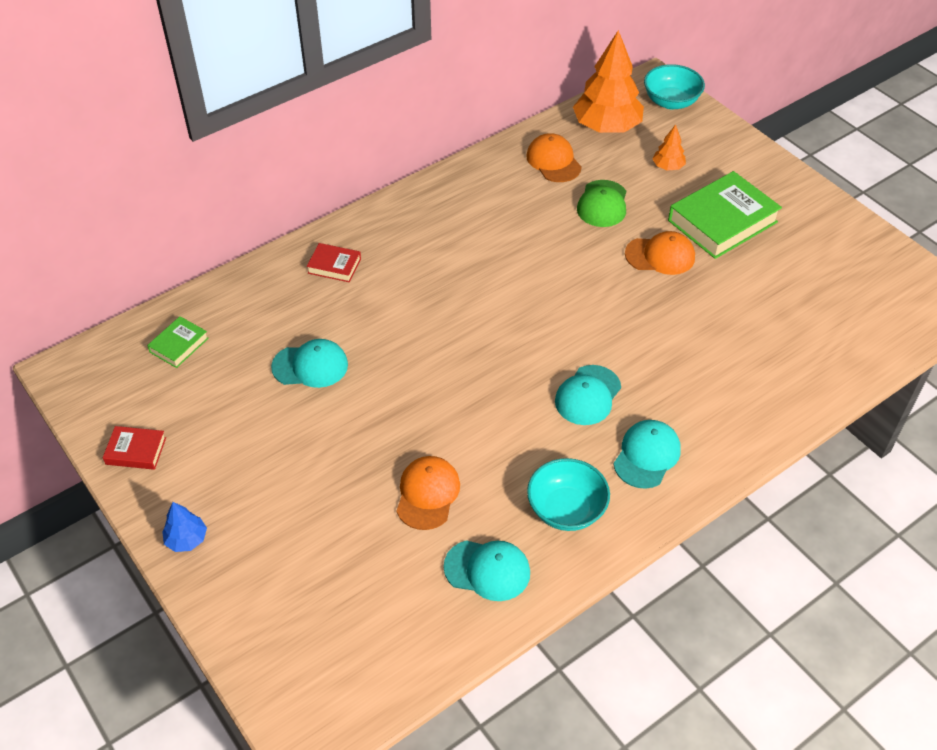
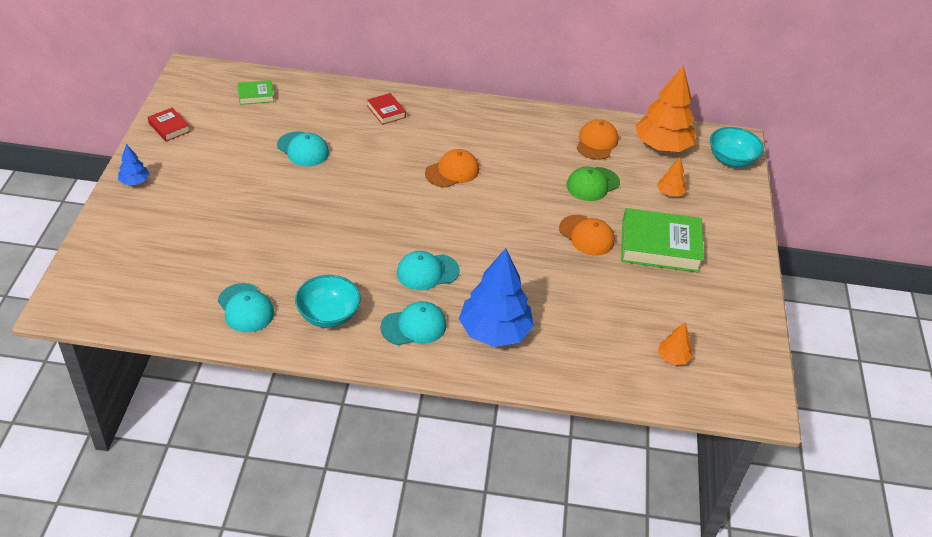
camera: 40 degrees right, 5 degrees down
(427, 494) = (270, 250): orange cap -> orange cap (452, 171)
(711, 403) = (494, 331): none -> blue tree
(855, 312) = (673, 358): none -> orange tree

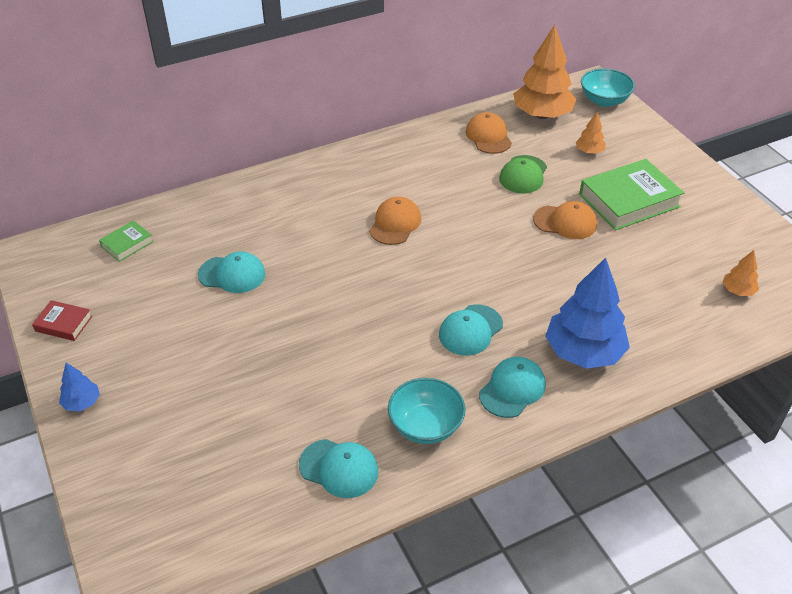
camera: 30 degrees left, 0 degrees up
(386, 111) = (276, 197): red book -> none

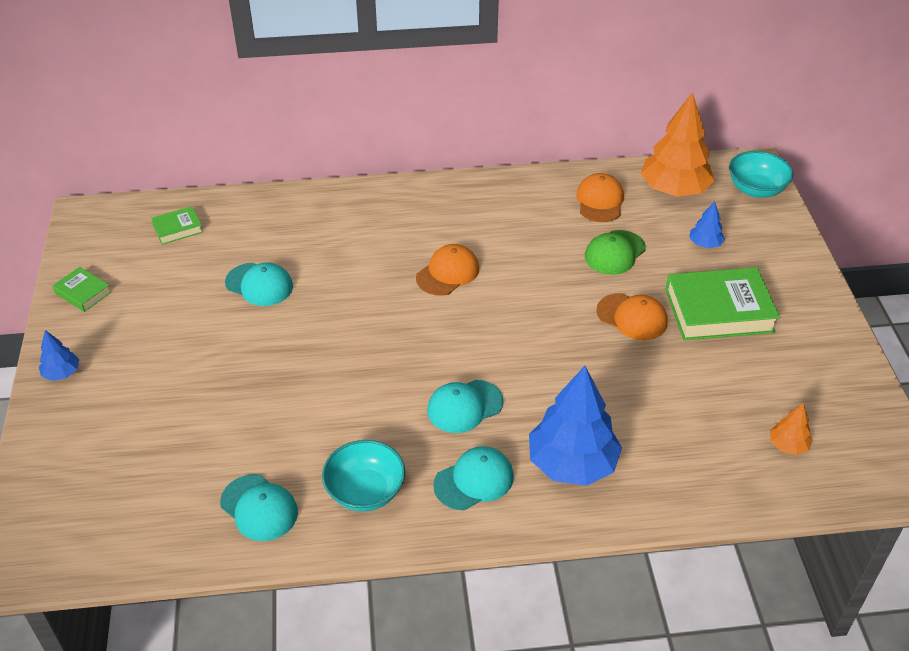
camera: 20 degrees right, 0 degrees up
(63, 324) = (83, 293): red book -> green book
(589, 151) = (705, 244): orange tree -> blue tree

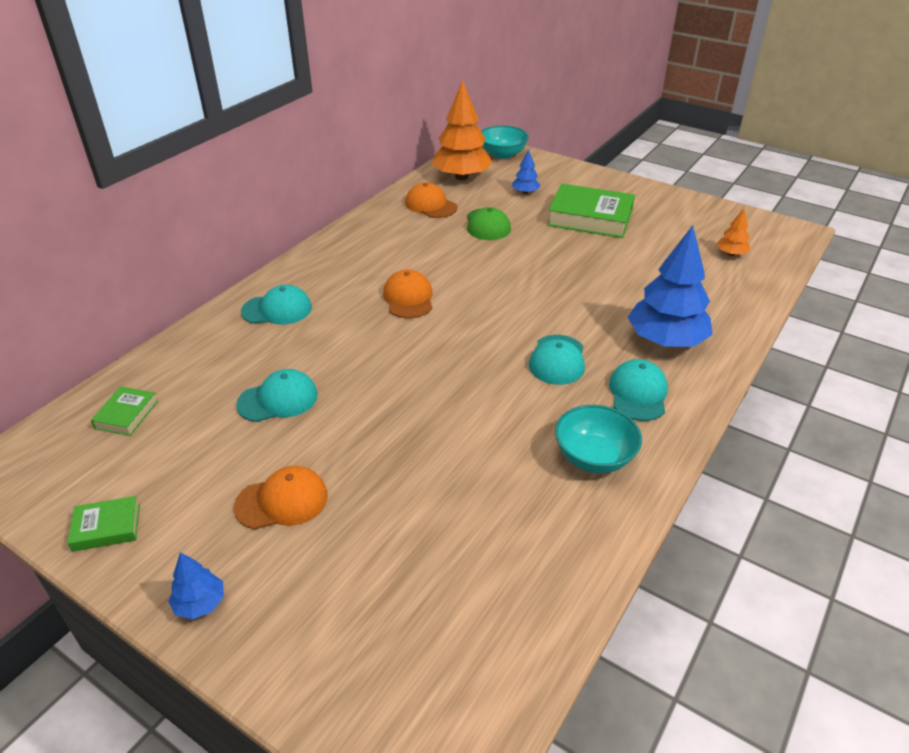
camera: 50 degrees left, 5 degrees down
(259, 508) = (550, 534): turquoise cap -> turquoise cap (277, 309)
(632, 317) = (556, 249): orange cap -> orange cap (282, 501)
(719, 310) = (590, 217): green book -> green book turned 75 degrees clockwise

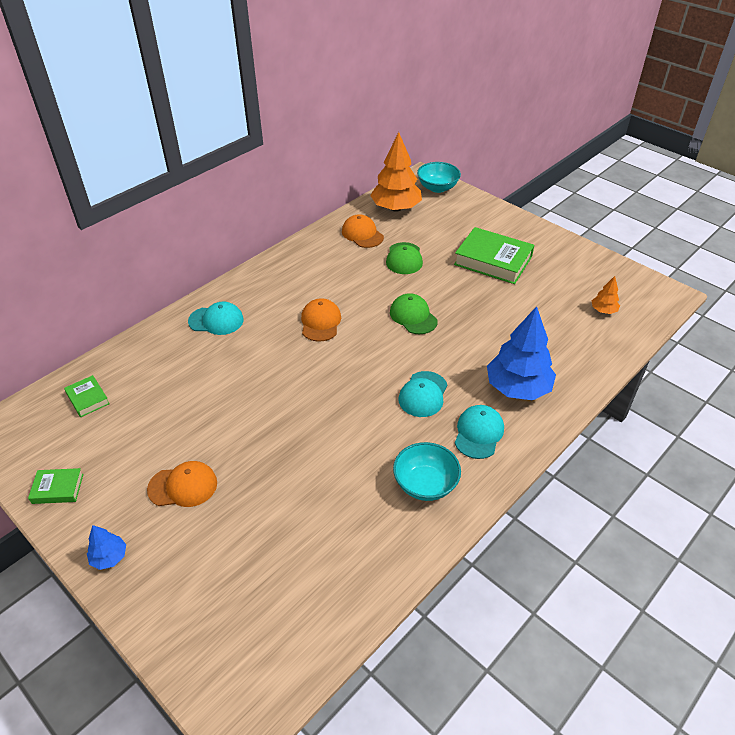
camera: 10 degrees right, 5 degrees up
(126, 414) = (88, 399): green book -> green book turned 60 degrees counterclockwise
(278, 399) = (199, 401): turquoise cap -> none
(518, 281) = (413, 316): none -> green cap
(525, 192) = (445, 229): blue tree -> none

